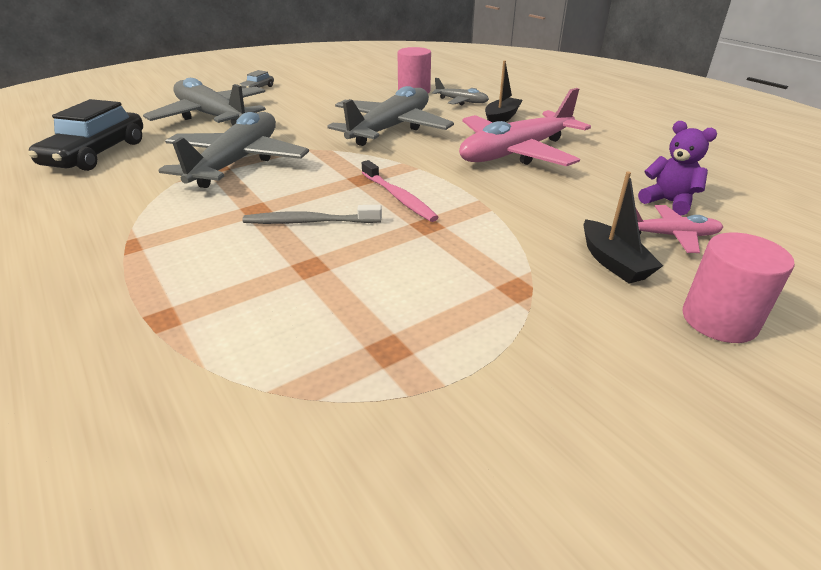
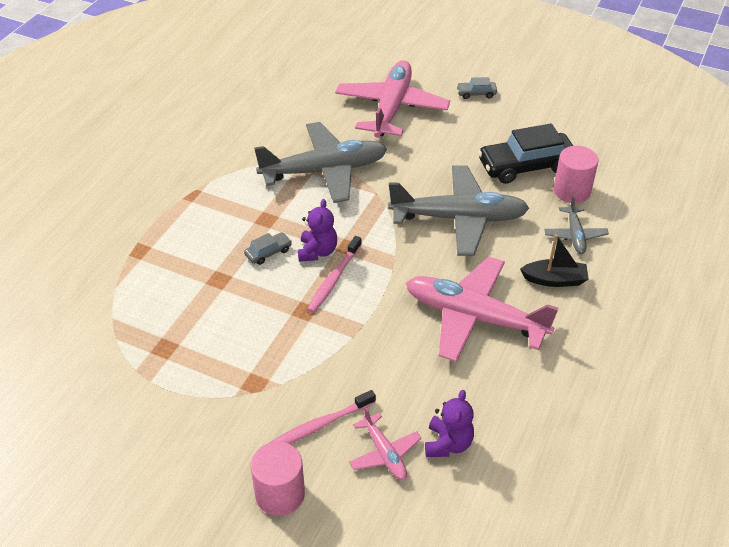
camera: 60 degrees right, 10 degrees up
(96, 154) = (283, 100): black car -> black car (525, 166)
(211, 116) = (391, 108): grey plane -> pink plane
(310, 222) = (268, 252): grey toothbrush -> grey car
(347, 195) = (317, 251): none -> purple teddy bear
(613, 262) = (320, 425): black boat -> pink toothbrush

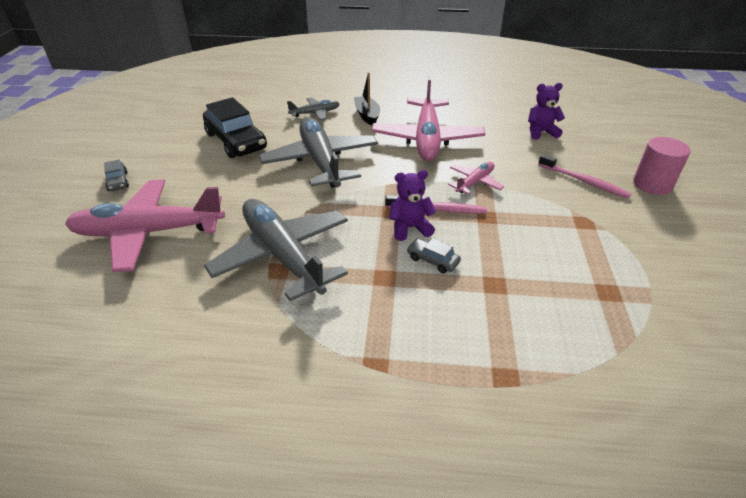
camera: 110 degrees left, 5 degrees down
(384, 453) = (574, 152): pink plane -> pink plane (474, 182)
(572, 191) = (263, 119): pink cylinder -> none

